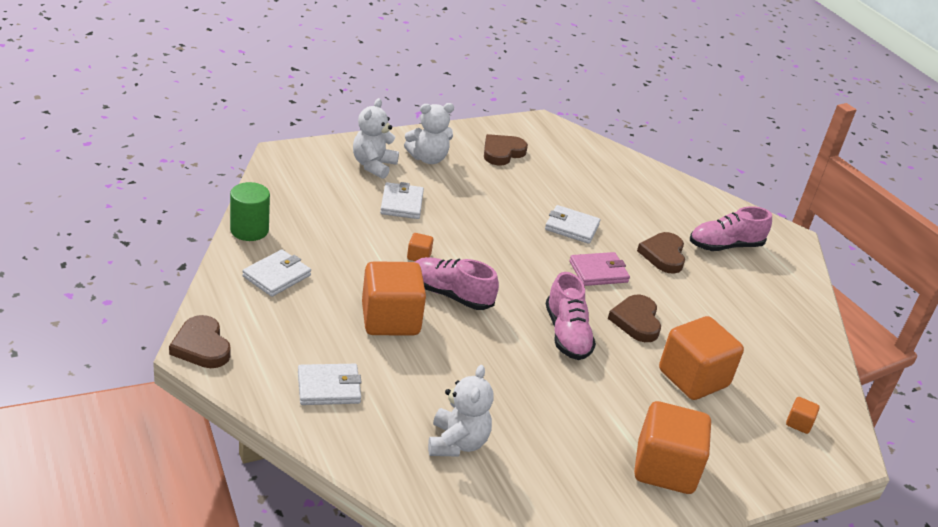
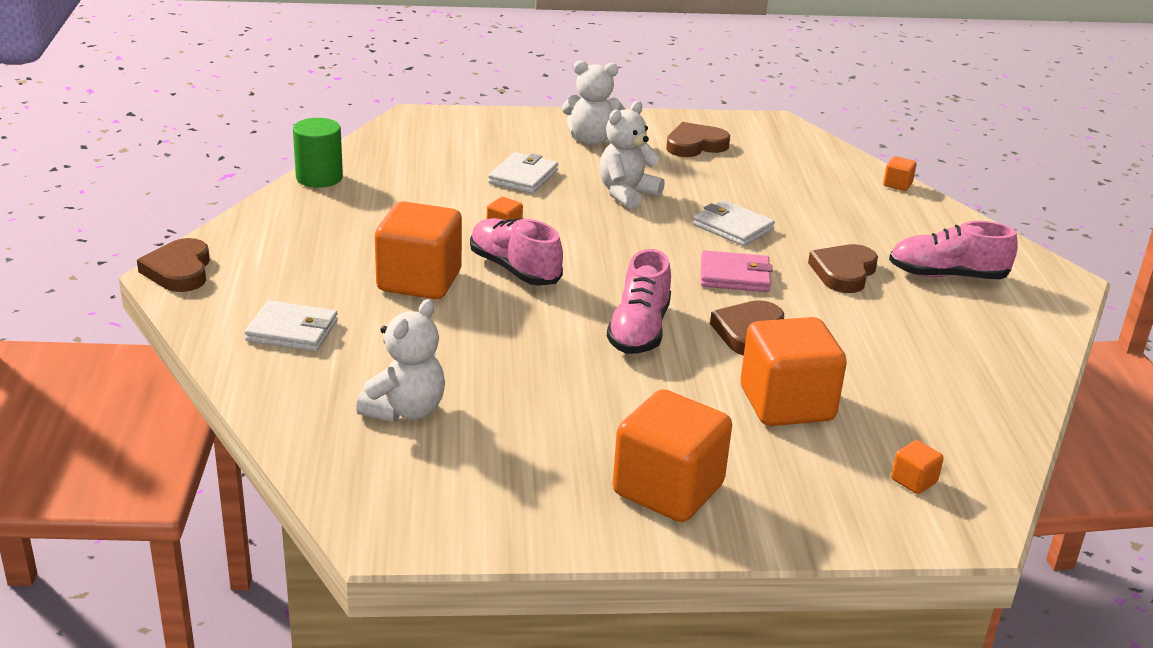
camera: 25 degrees right, 5 degrees down
(276, 276) = (316, 222): white wallet -> none
(373, 165) = (517, 139): white teddy bear -> white teddy bear (627, 194)
(652, 169) = (897, 185): none -> orange cube

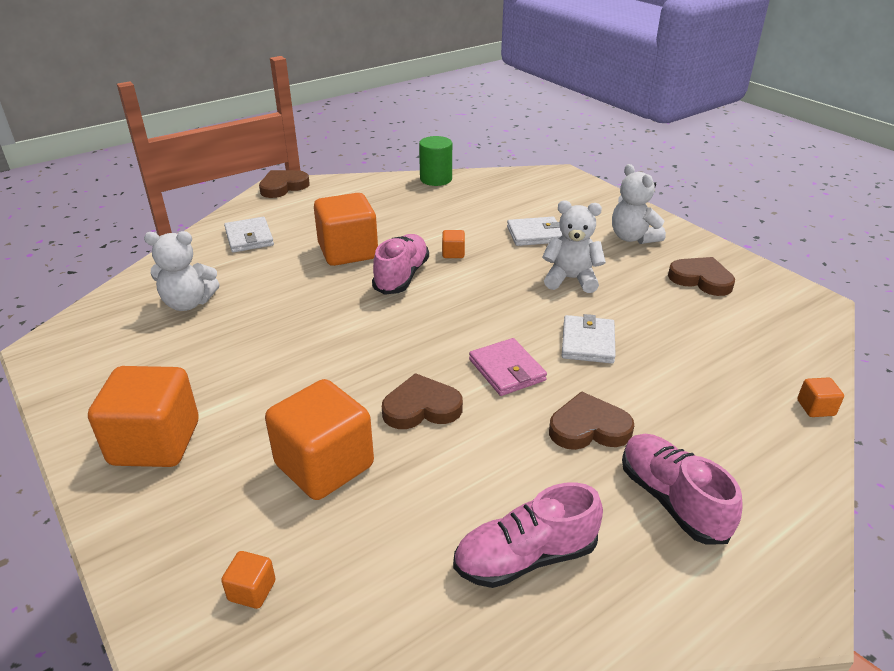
camera: 60 degrees right, 5 degrees up
(639, 330) = (370, 354): pink shoe -> pink shoe (525, 557)

